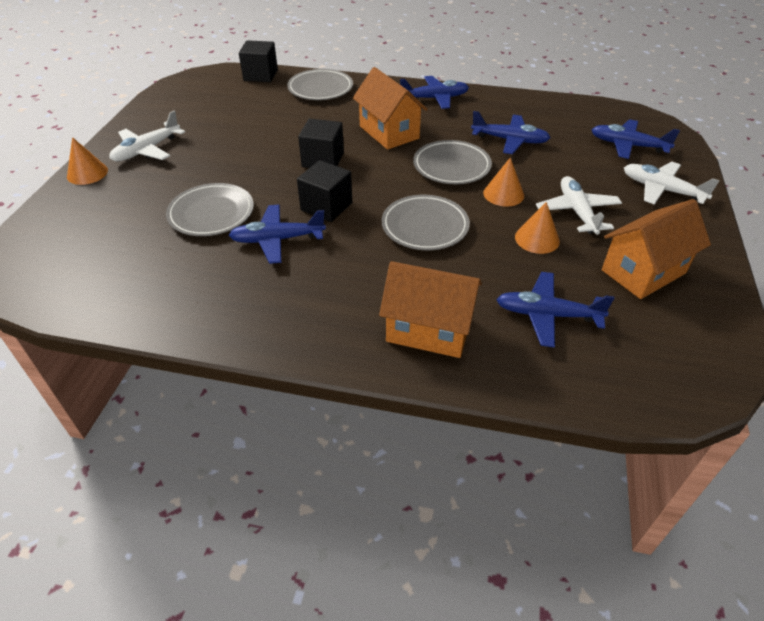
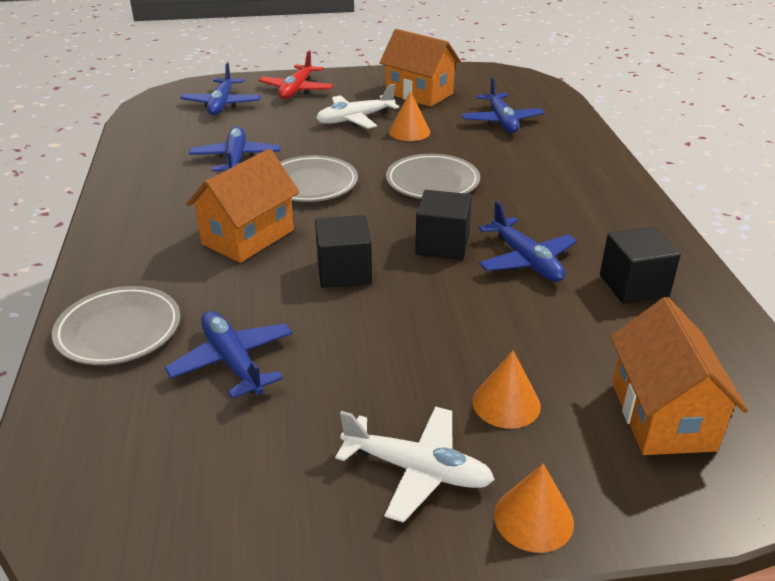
camera: 110 degrees left, 10 degrees down
(211, 214) = (522, 325): grey plate -> none
(260, 75) = (63, 428): black cube -> black cube (633, 286)
(429, 330) = (565, 160): orange house -> orange house (662, 416)
(435, 98) = (136, 219): blue plane -> blue plane (232, 361)
(503, 194) = (347, 152): orange cone -> orange cone (506, 403)
(661, 190) = (296, 90): white plane -> red plane

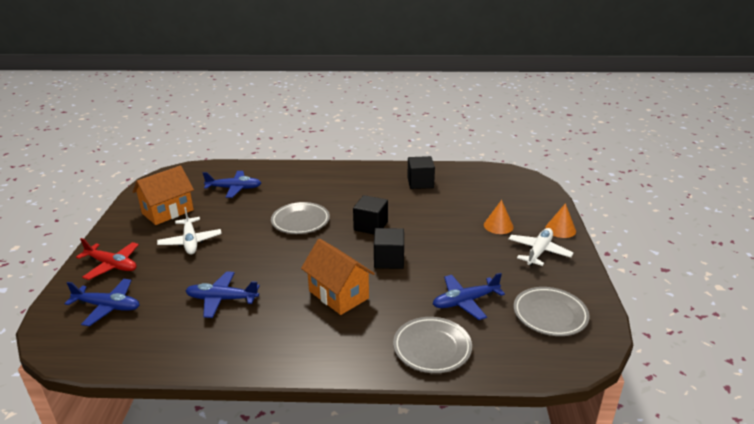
camera: 80 degrees left, 5 degrees down
(311, 184) = (280, 266): grey plate -> grey plate (550, 314)
(409, 132) = (226, 222): orange cone -> none
(526, 261) = (393, 205): blue plane -> none
(662, 416) = (505, 194): orange house -> none

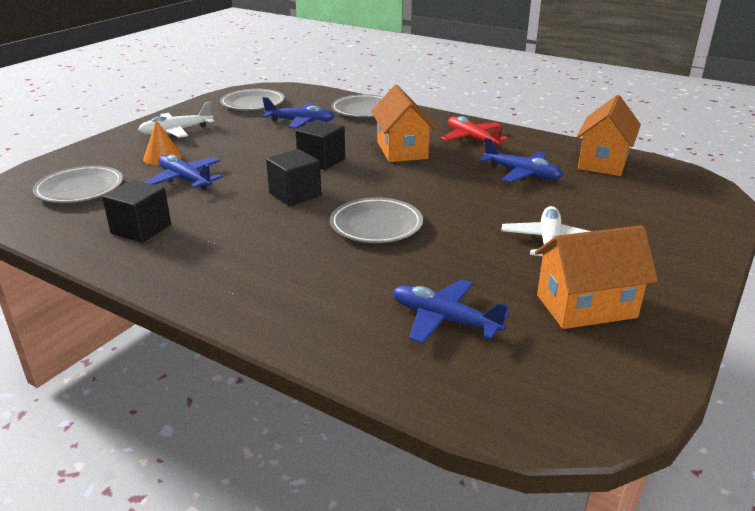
camera: 150 degrees left, 0 degrees up
(108, 307) = (654, 197): blue plane -> blue plane (185, 179)
(112, 265) = (666, 241): red plane -> red plane (472, 139)
(147, 343) = (603, 162): none -> orange house
(495, 191) = (80, 189): none -> grey plate
(560, 229) = (116, 139): orange cone -> none

